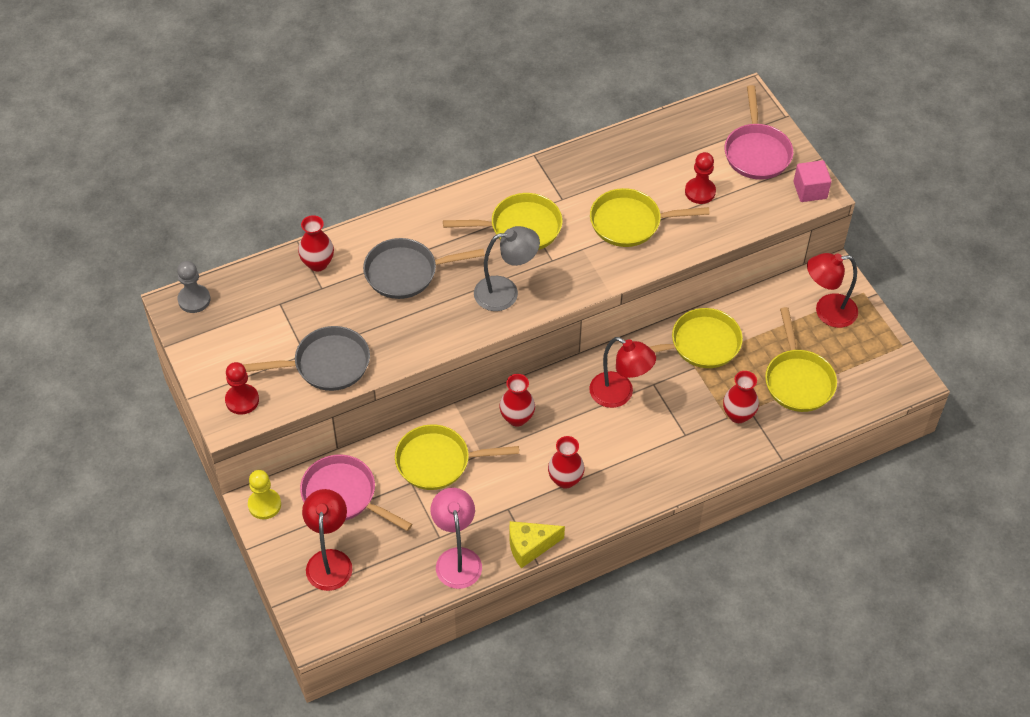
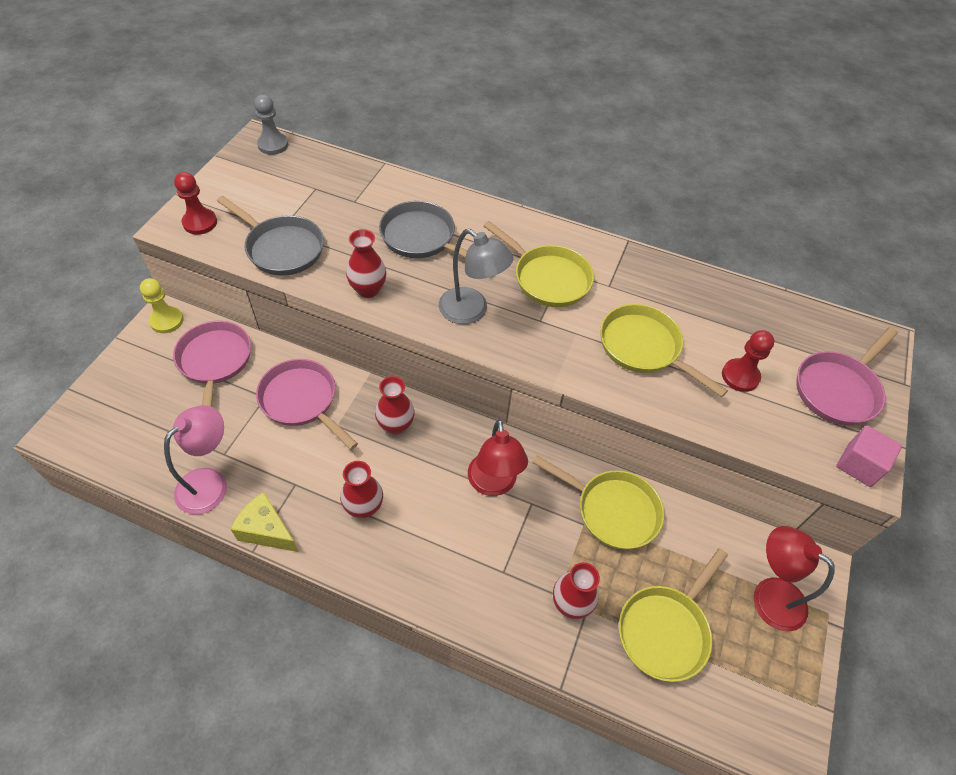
camera: 45 degrees right, 0 degrees up
(318, 263) = (375, 185): red vase -> red vase (368, 289)
(330, 560) = (142, 395): red lamp -> none
(438, 461) = (302, 401): yellow pan -> pink pan

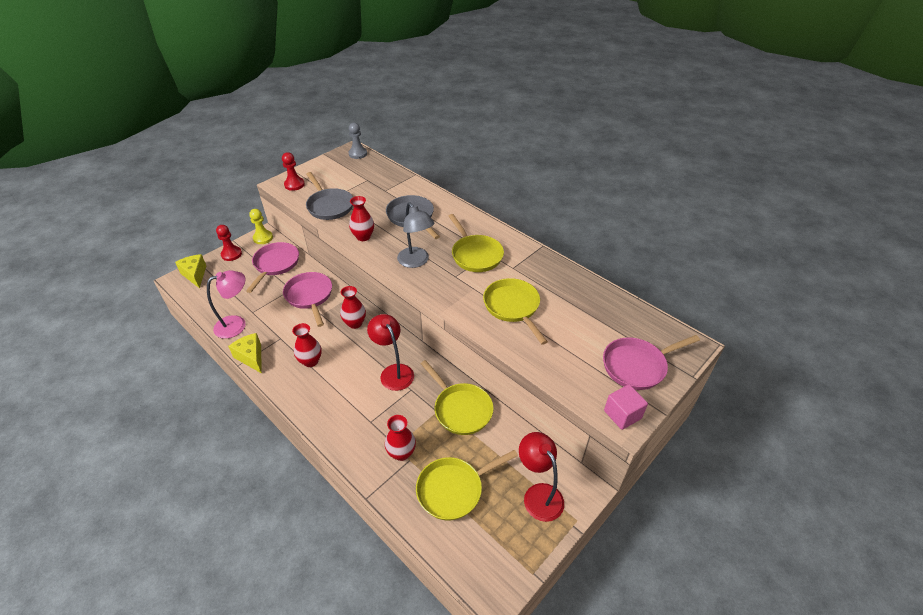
camera: 25 degrees right, 10 degrees down
(85, 417) = (195, 275): none -> yellow cheese
(493, 484) = (393, 372): red lamp -> red lamp turned 135 degrees clockwise
(740, 376) = (569, 339): red pawn -> red pawn (231, 254)

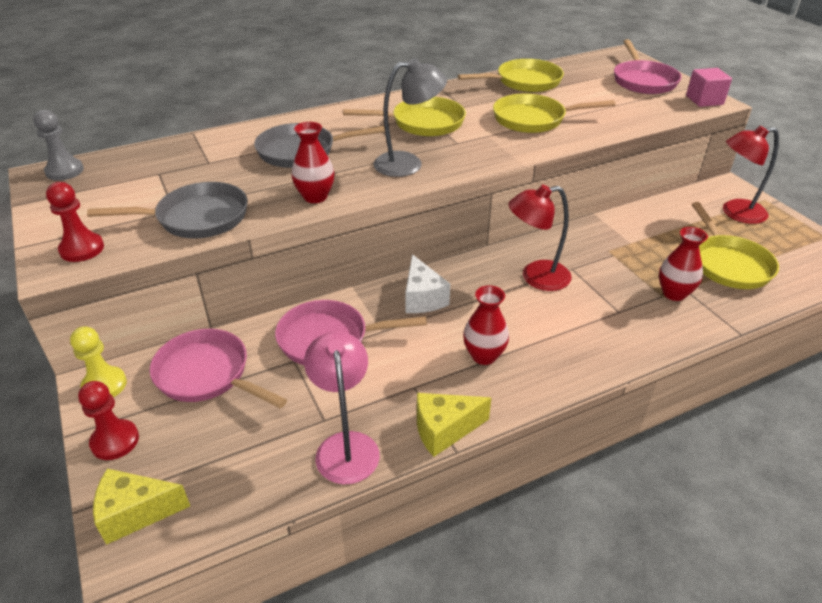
camera: 70 degrees left, 5 degrees down
(355, 323) = (422, 298): red vase -> white cheese
(460, 409) = (614, 237): yellow pan -> yellow pan (524, 82)

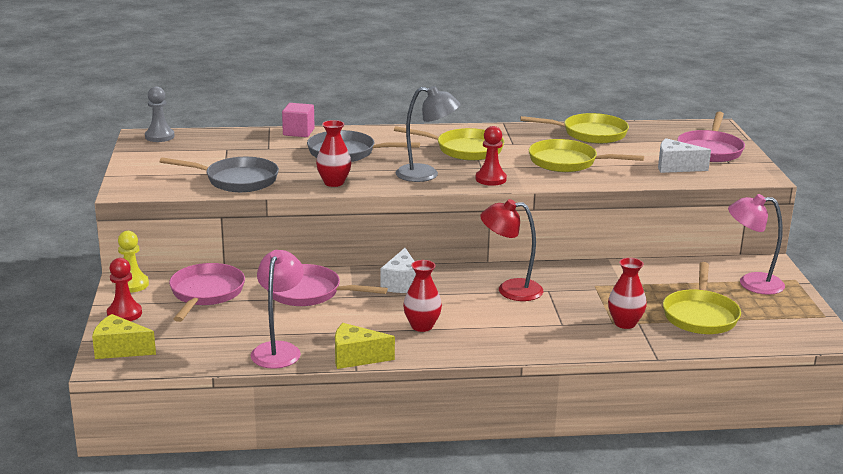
camera: 20 degrees right, 15 degrees down
(82, 249) = (148, 183): red pawn -> red pawn (490, 179)
(207, 374) = (206, 293): pink pan -> pink pan turned 45 degrees clockwise
(633, 106) = (675, 167): none -> white cheese
(704, 100) = (753, 174): pink cube -> pink cube (298, 132)
(735, 213) = (751, 283): red lamp -> pink lamp

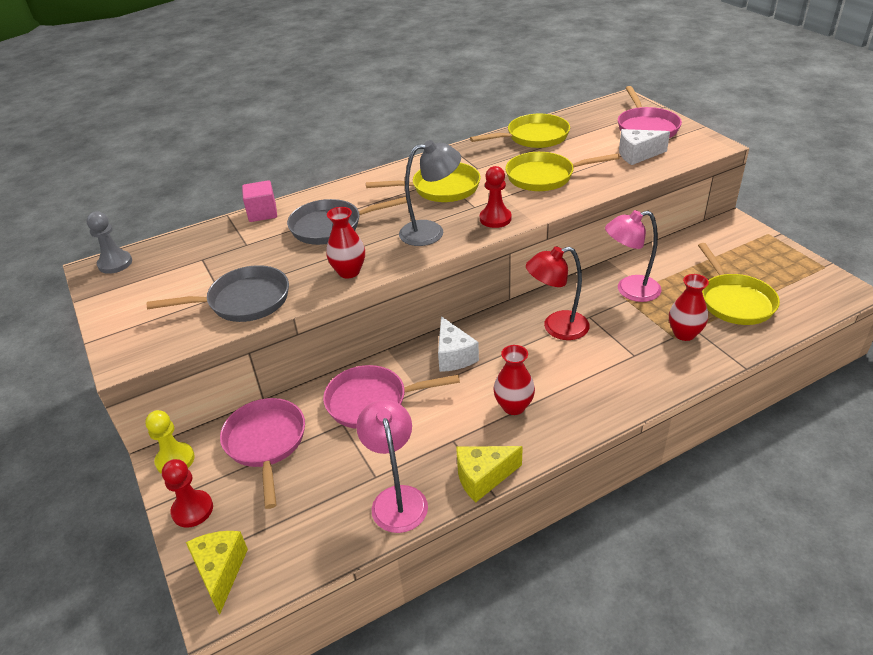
camera: 20 degrees left, 15 degrees up
(120, 349) = (220, 572): yellow cheese -> yellow cheese turned 90 degrees clockwise
(751, 283) = (740, 249): pink lamp -> pink lamp (629, 290)

